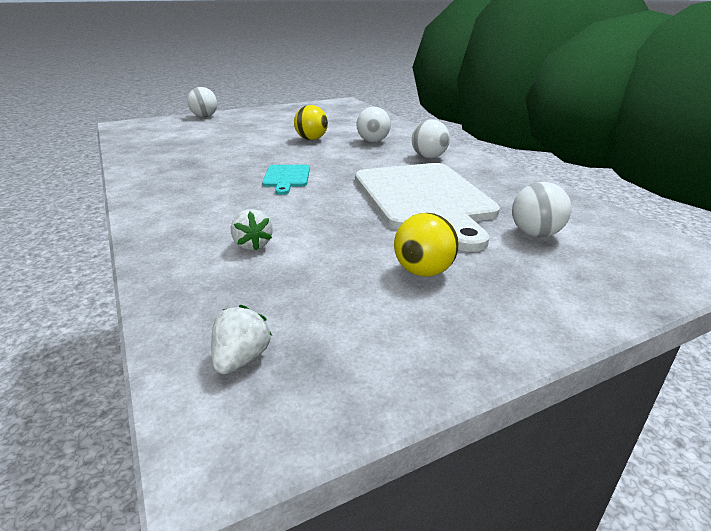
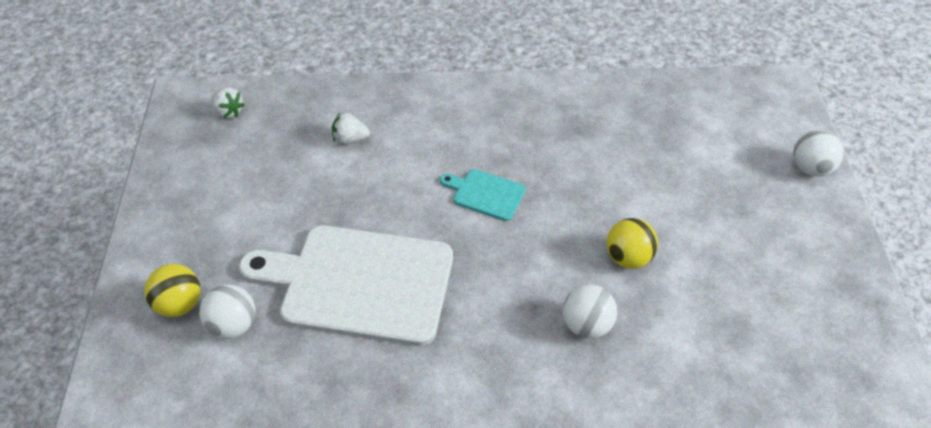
camera: 115 degrees right, 20 degrees up
(423, 272) = (241, 218): yellow ball -> yellow ball (179, 305)
(429, 157) = (482, 357): white ball -> none

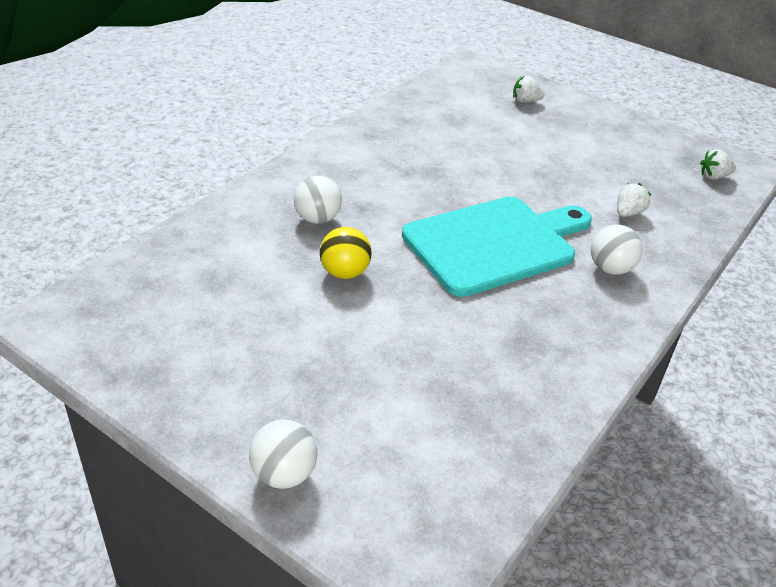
camera: 125 degrees right, 10 degrees down
(179, 305) = (525, 101): yellow ball -> white strawberry
(233, 325) = (488, 109): white ball -> white ball (610, 269)
(359, 283) = (470, 157): white cutting board -> none
(486, 194) = (495, 244): turquoise cutting board -> turquoise cutting board, size x2.28

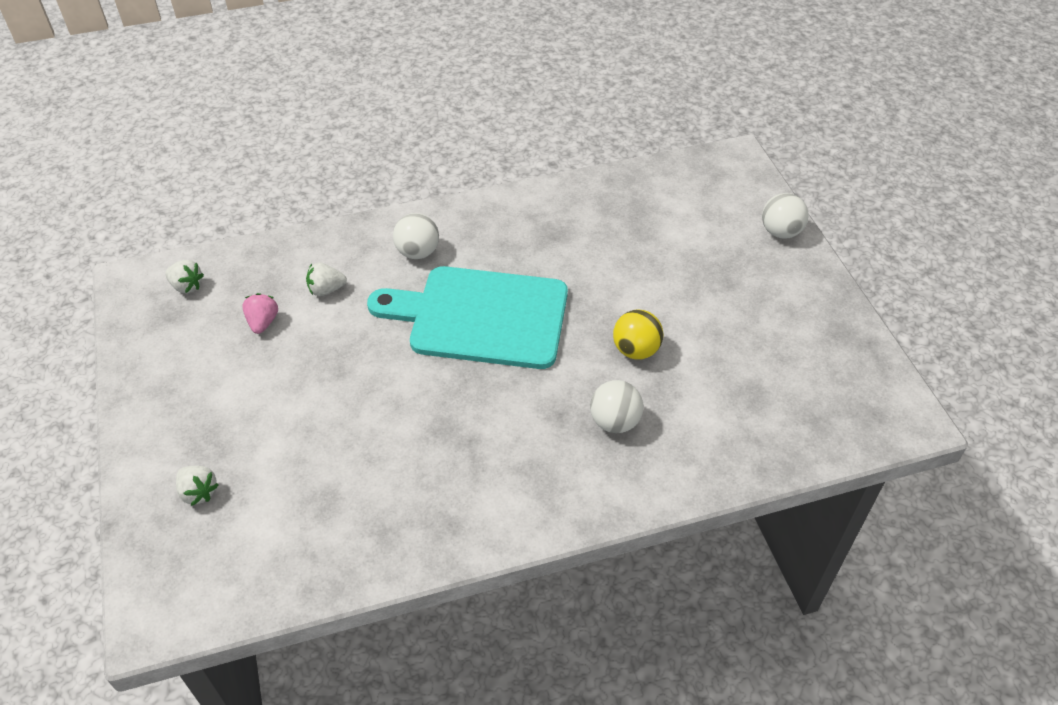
camera: 140 degrees left, 10 degrees up
(631, 178) = (263, 322): none -> pink strawberry

